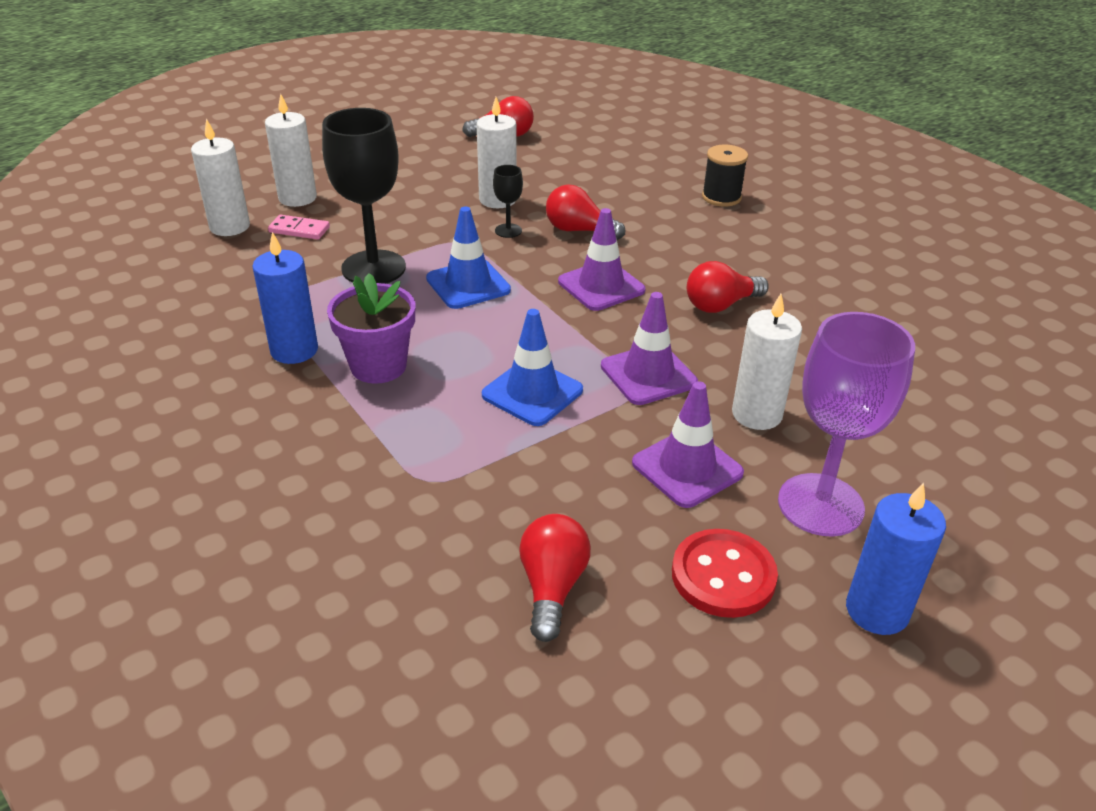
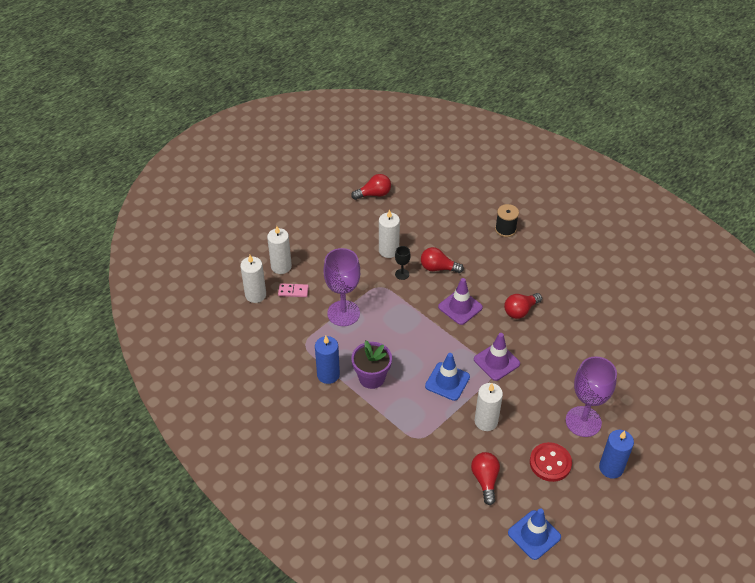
camera: 10 degrees left, 10 degrees up
(373, 268) = (343, 313): black goblet -> purple goblet
(468, 284) = (395, 317): blue traffic cone -> blue traffic cone (534, 535)
(687, 468) = (525, 412): purple traffic cone -> none
(757, 414) = (549, 377): white candle -> white candle (486, 421)

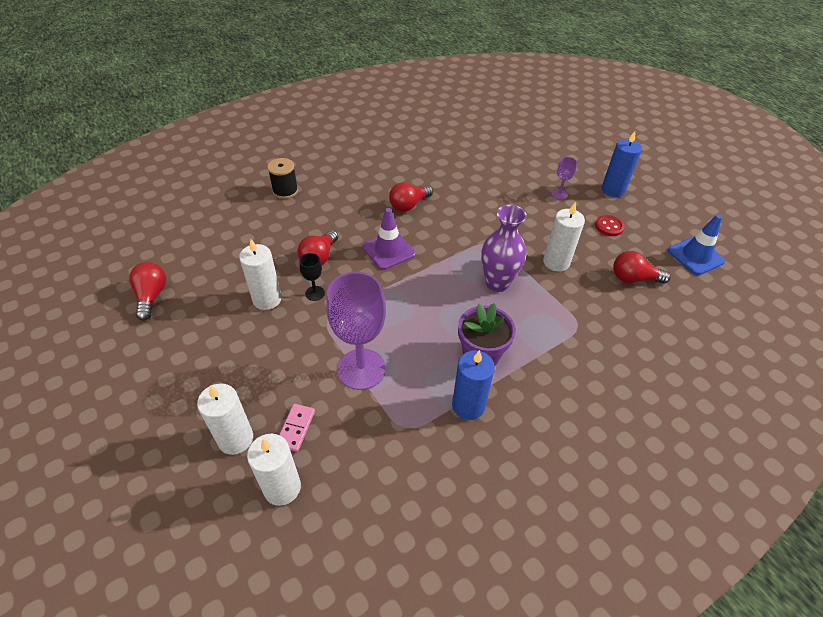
camera: 80 degrees left, 0 degrees up
(447, 381) = (497, 283): blue traffic cone -> purple vase
(496, 361) = (475, 237): purple traffic cone -> none
(520, 311) = (409, 205): red light bulb -> red light bulb turned 75 degrees clockwise
(550, 463) = (609, 226): red button -> red button, size x0.65
(583, 421) = (559, 194): purple goblet -> purple goblet, size x0.45

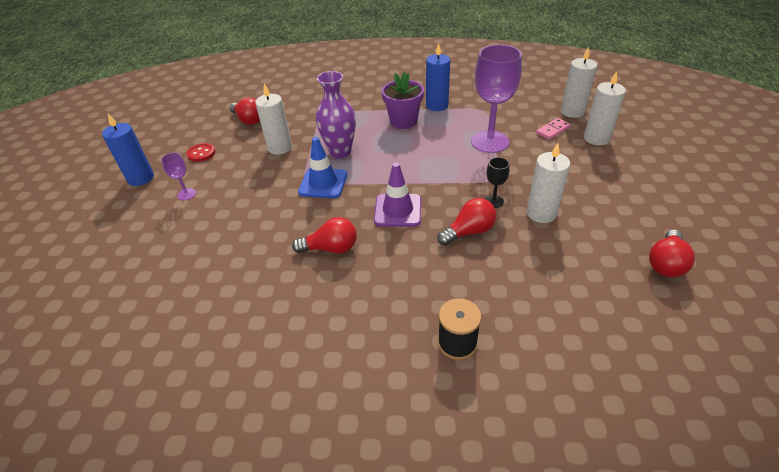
camera: 140 degrees left, 5 degrees down
(695, 256) = (188, 116): blue traffic cone -> blue traffic cone (323, 183)

